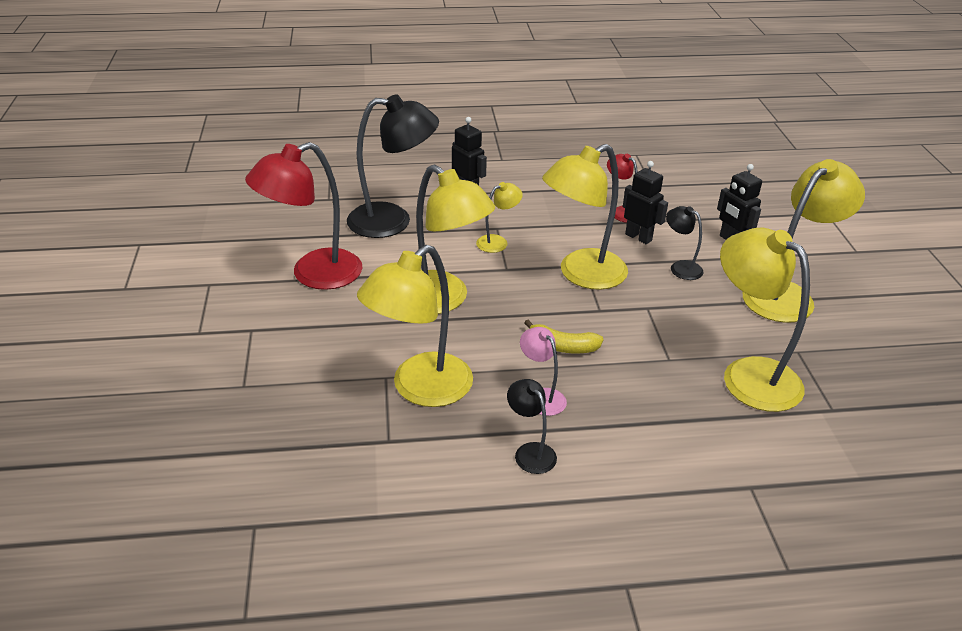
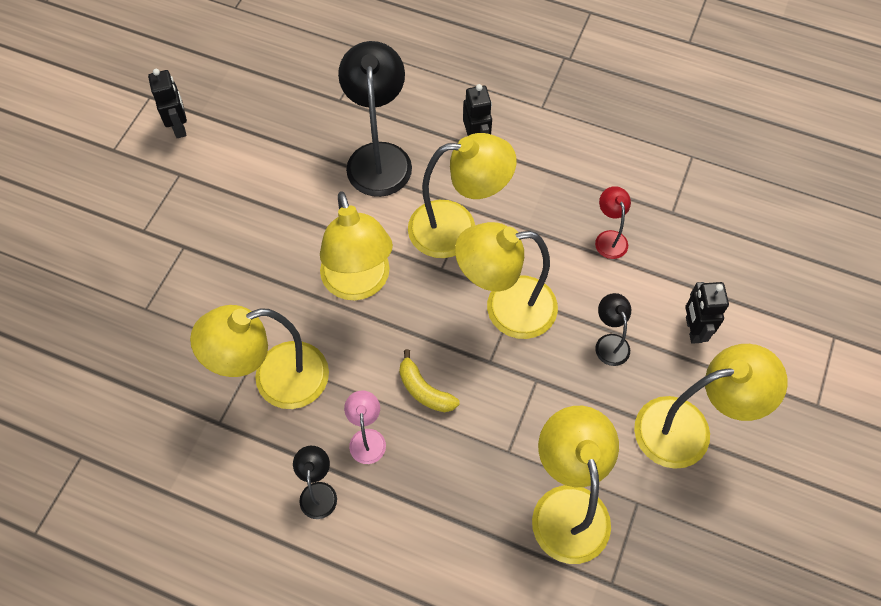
camera: 30 degrees right, 25 degrees up
(313, 274) = (269, 200): red lamp -> none
(393, 221) = (379, 157): black lamp -> black lamp turned 120 degrees counterclockwise
(497, 242) = (457, 228): yellow lamp -> yellow lamp, size x2.07
(638, 237) = (599, 282): black robot -> black robot (179, 127)

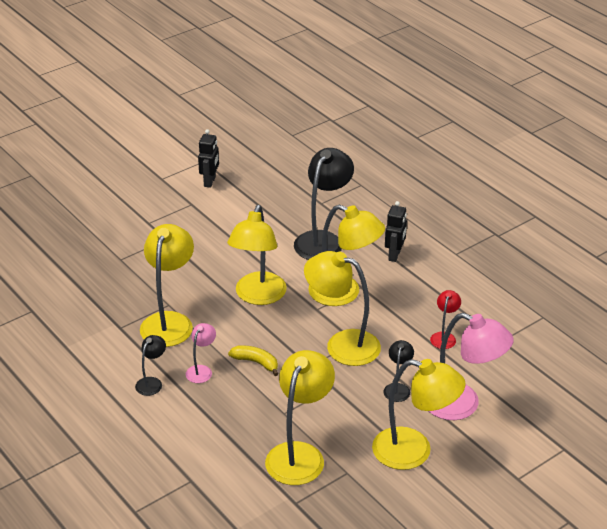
camera: 30 degrees right, 25 degrees down
(276, 380) = (169, 321): yellow lamp -> yellow lamp turned 90 degrees clockwise
(424, 390) = (256, 362): yellow banana -> yellow banana turned 135 degrees clockwise
(693, 330) = (462, 405): black robot -> pink lamp

